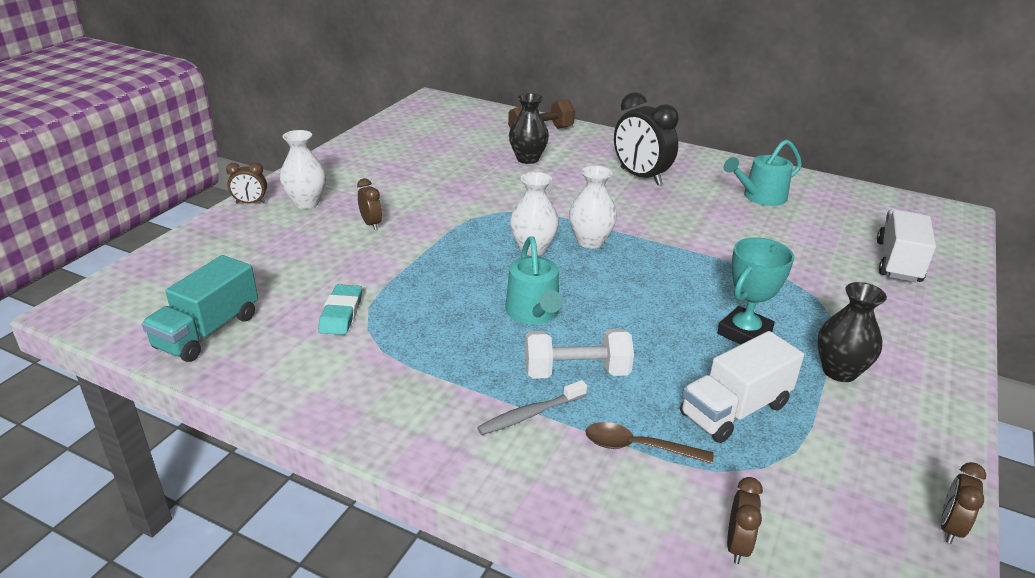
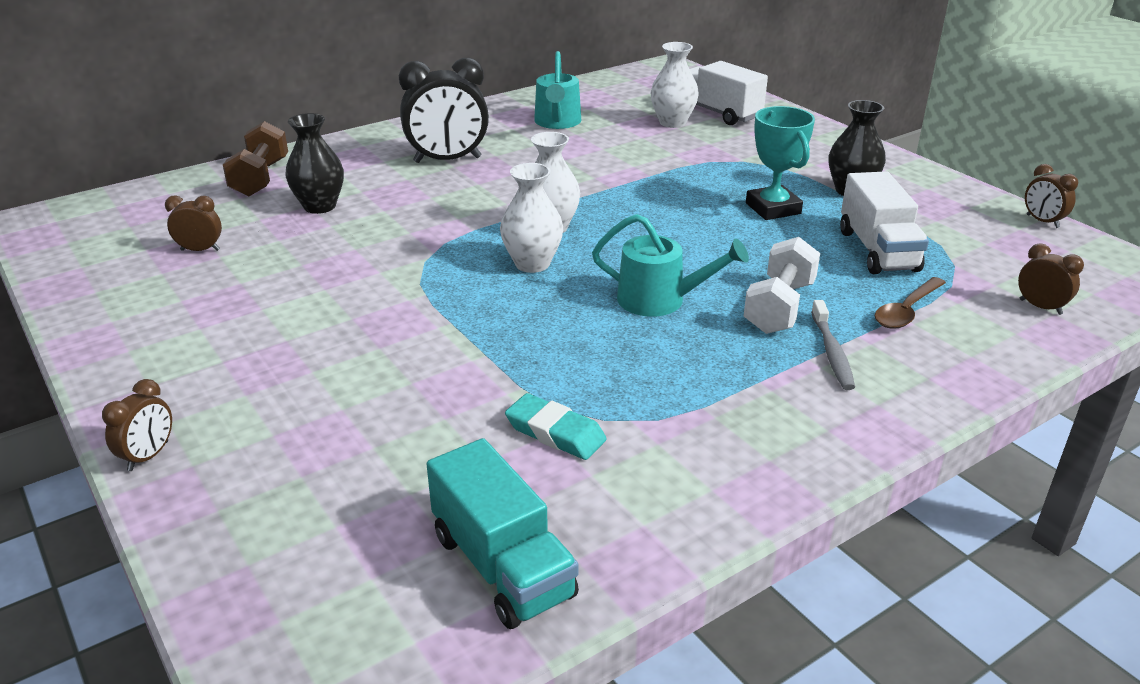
camera: 60 degrees left, 0 degrees up
(306, 202) = (219, 400): white vase -> white vase (672, 122)
(371, 224) = (350, 358): brown clock -> brown clock (200, 250)

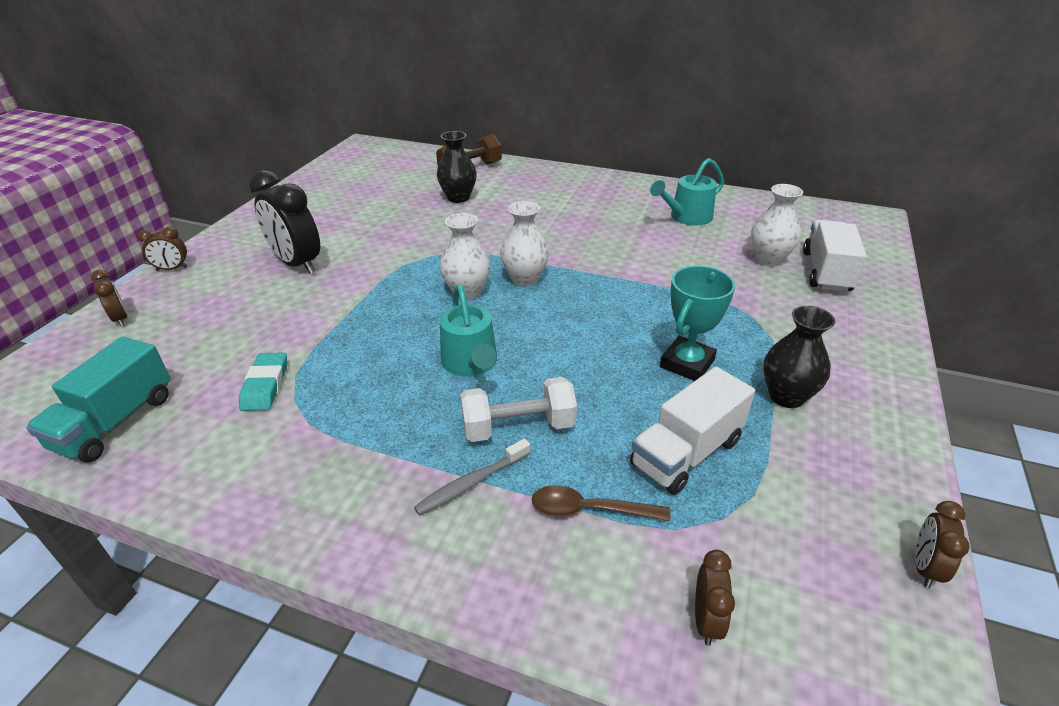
camera: 55 degrees right, 5 degrees up
(200, 250) = (373, 191): brown clock -> brown clock (120, 319)
(447, 160) = (570, 206): black clock -> black clock (297, 264)

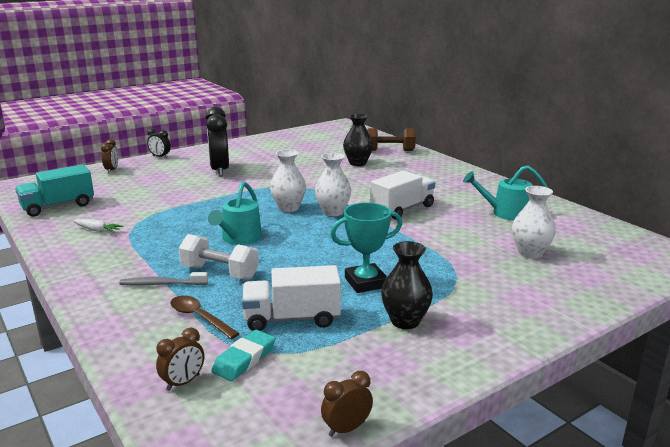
camera: 35 degrees right, 15 degrees down
(172, 269) = (160, 157): brown clock -> black clock
(249, 437) = (97, 230): none -> white carrot
(265, 385) = (132, 214): turquoise eraser -> turquoise eraser (244, 359)
(826, 272) = (568, 274): white truck -> white truck (402, 209)

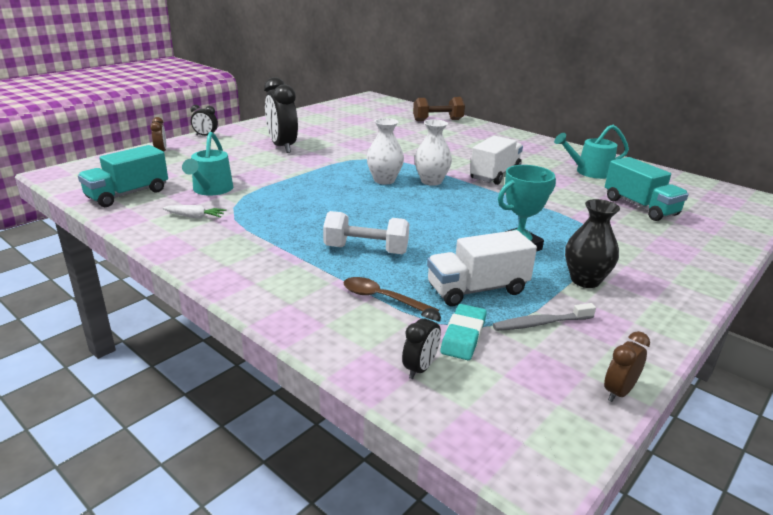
camera: 15 degrees left, 5 degrees up
(161, 284) = (313, 267): grey toothbrush -> grey toothbrush (540, 323)
(183, 382) = (420, 368): brown clock -> black clock
(239, 238) = (358, 214): turquoise watering can -> turquoise watering can (211, 190)
(357, 163) = (417, 133): black vase -> none
(530, 253) = (640, 207): white vase -> turquoise truck

